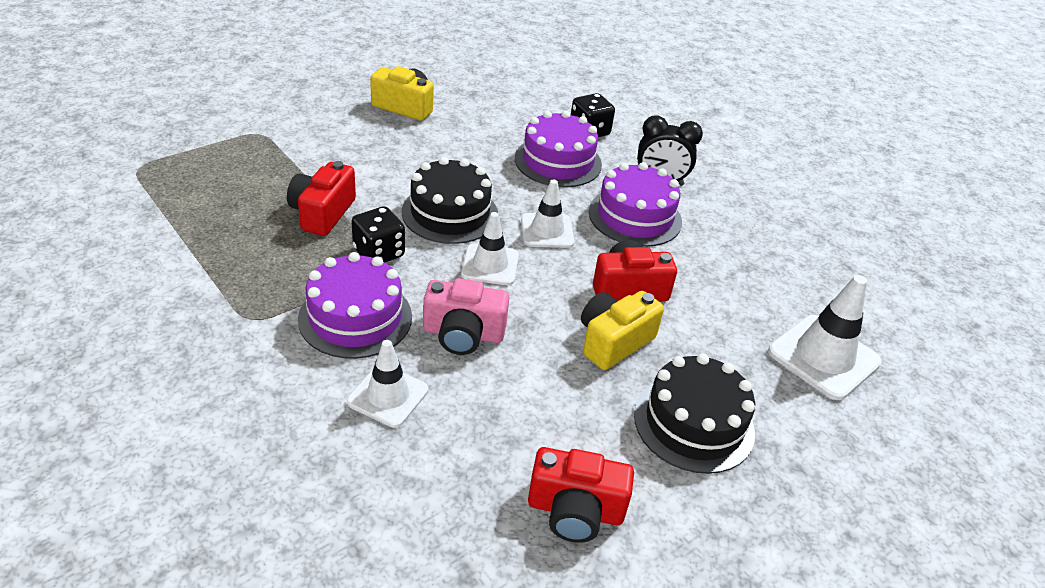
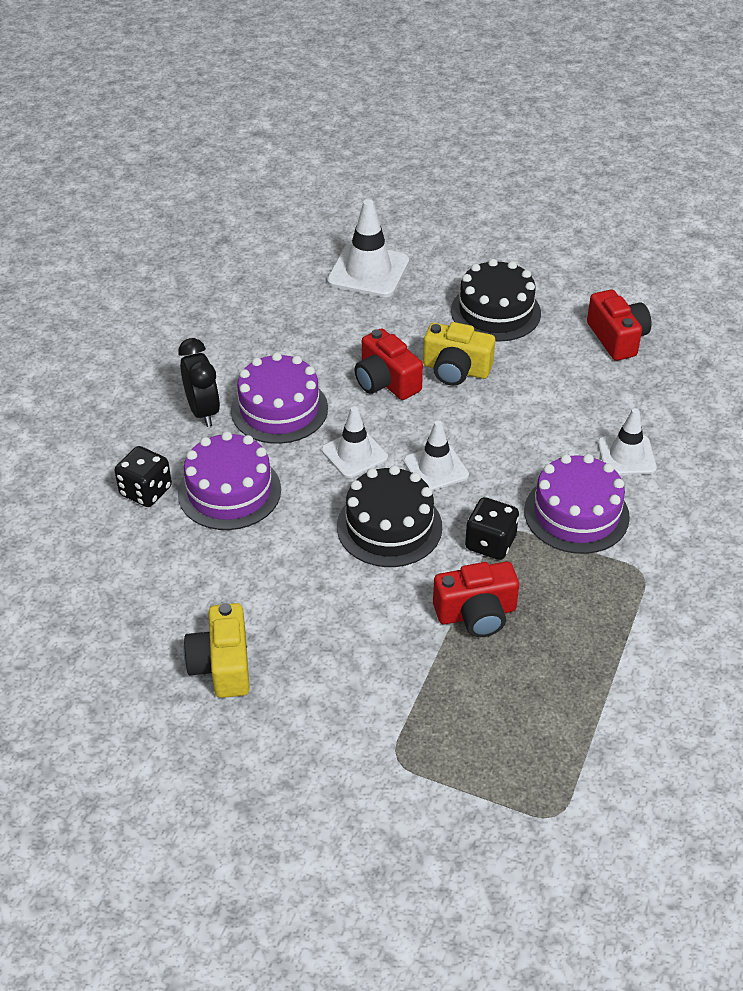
camera: 115 degrees left, 5 degrees up
(463, 334) = (529, 447): pink camera -> none

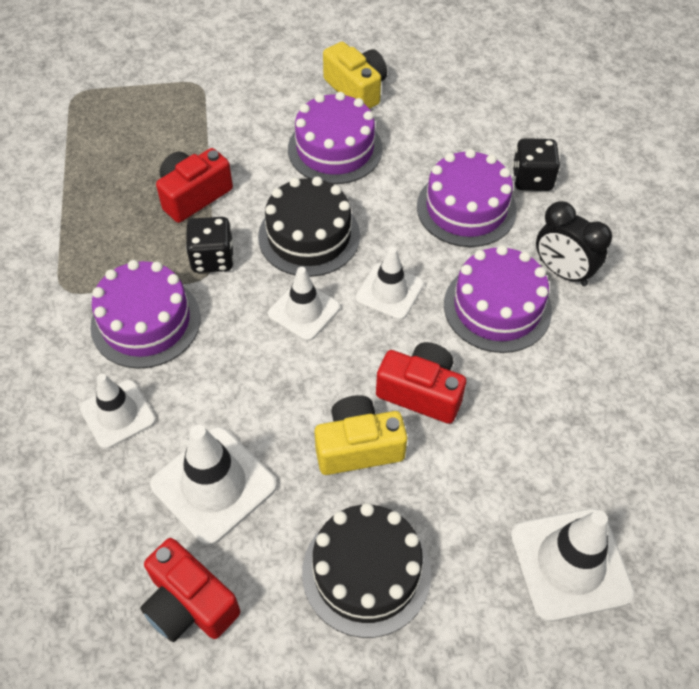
camera: 150 degrees right, 10 degrees up
(301, 602) = (335, 149): none -> purple cake
(572, 388) = (214, 485): none -> white traffic cone

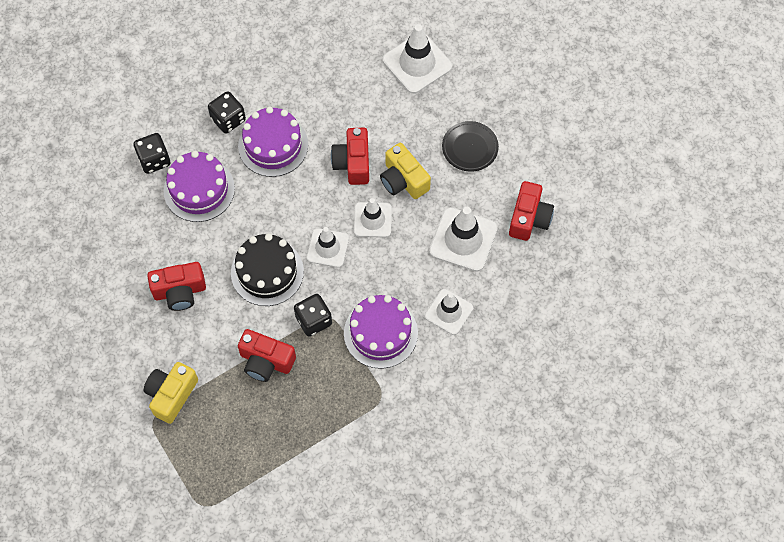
camera: 115 degrees left, 10 degrees up
(335, 149) = (180, 291): purple cake -> red camera
(356, 89) = (110, 304): yellow camera -> yellow camera (171, 395)
(366, 572) = (470, 148): black cake -> black plate
(389, 291) = (289, 207): white traffic cone -> white traffic cone (372, 220)
(562, 272) = (228, 119): black clock -> black dice

